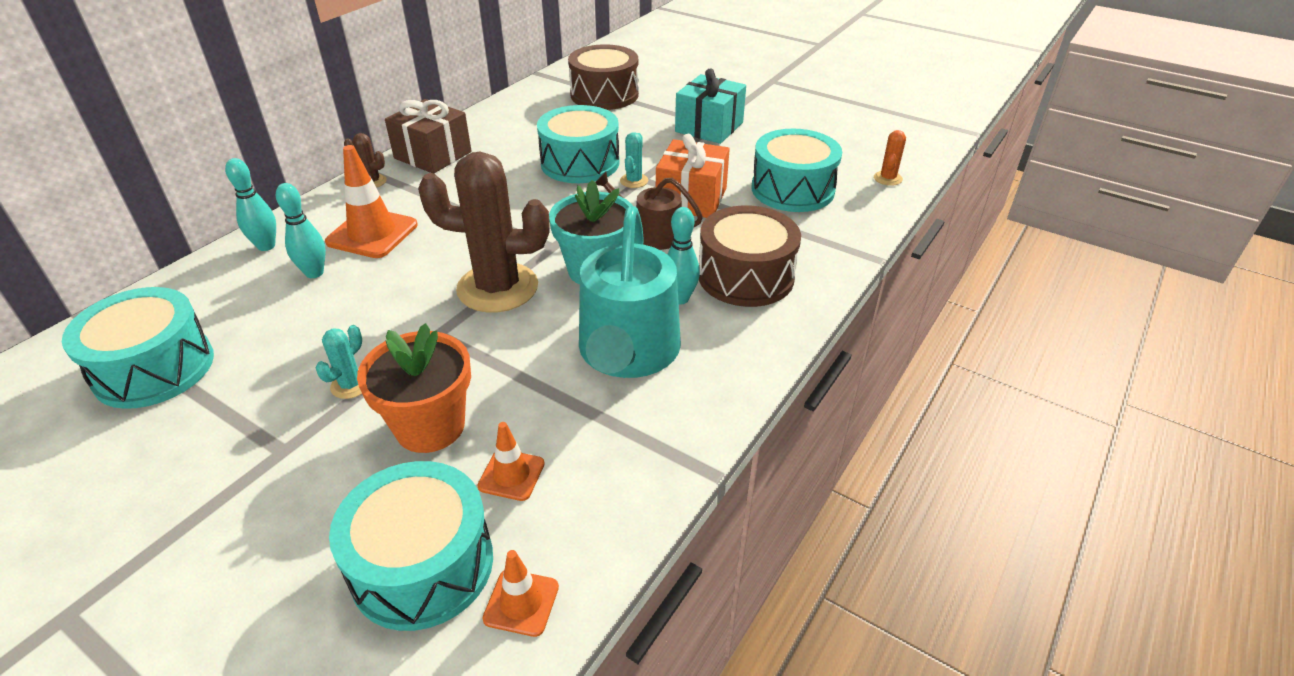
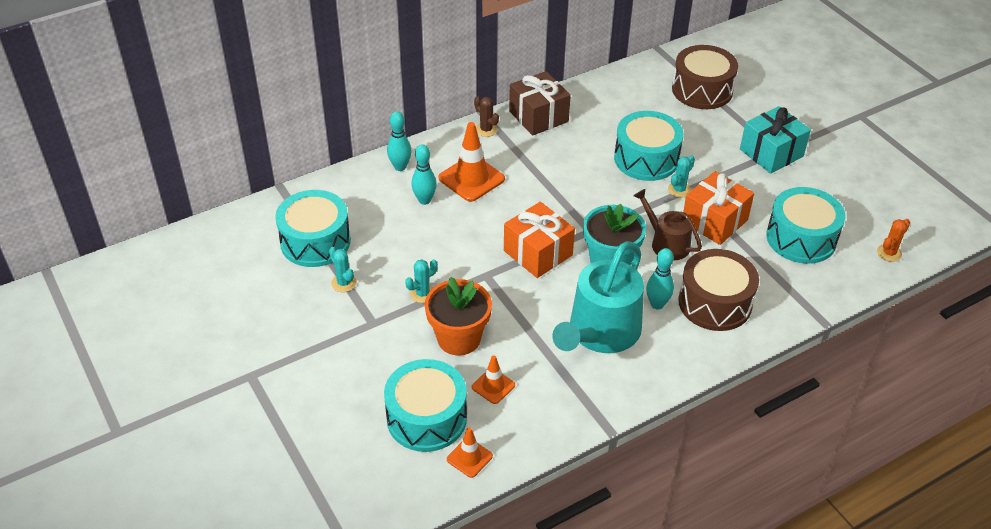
camera: 25 degrees right, 5 degrees up
(216, 410) = (344, 283): none -> turquoise cactus
(497, 288) = (538, 253): brown cactus -> orange gift

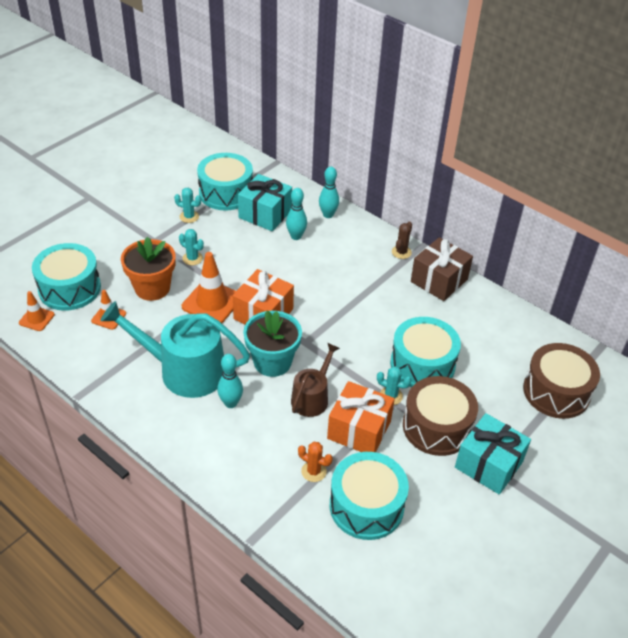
camera: 70 degrees right, 0 degrees up
(344, 283) = (189, 217): turquoise cactus -> turquoise cactus turned 75 degrees clockwise
(373, 216) = (265, 214): none -> turquoise gift
(471, 178) = (335, 257): orange traffic cone -> orange traffic cone (212, 302)
(715, 303) = (247, 445): brown drum -> brown drum (437, 427)
(889, 253) = (379, 593): orange cactus -> orange cactus (314, 471)

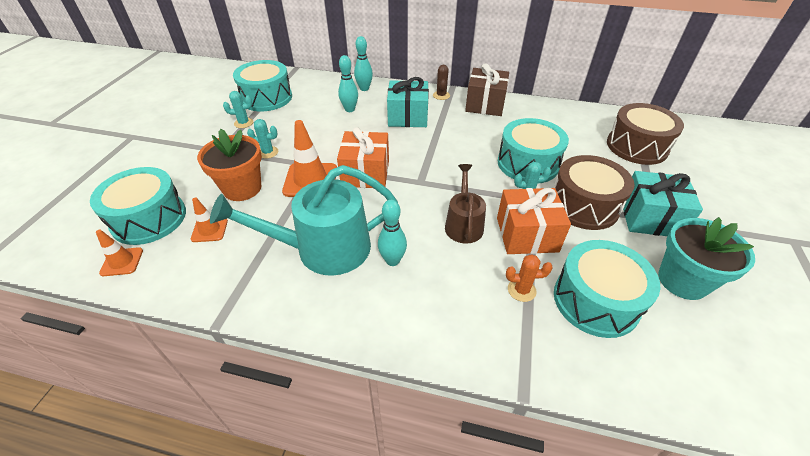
camera: 25 degrees left, 0 degrees up
(265, 214) = (312, 102): turquoise gift -> turquoise gift (408, 117)
(272, 362) = (404, 208): turquoise flower pot -> turquoise flower pot (682, 281)

